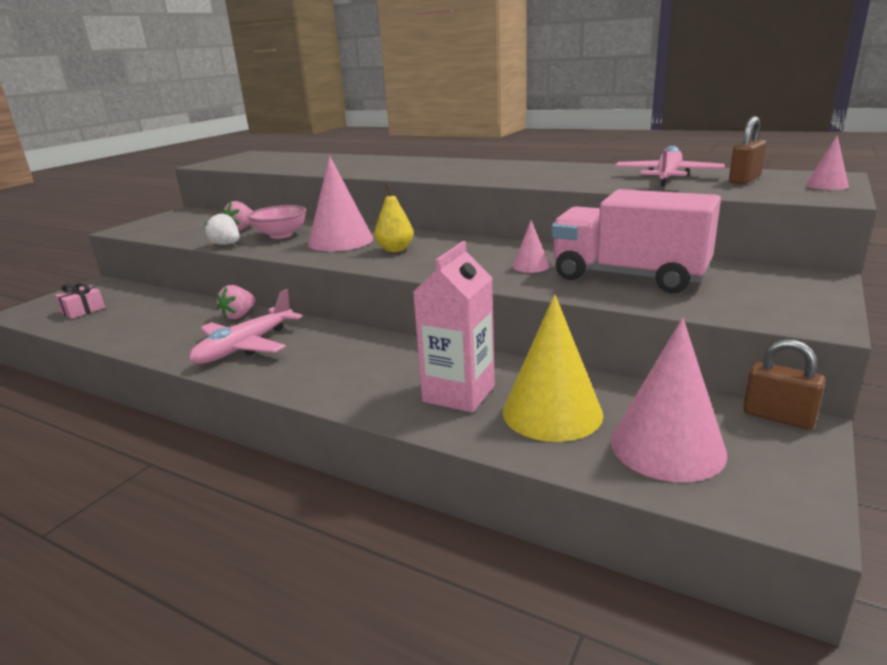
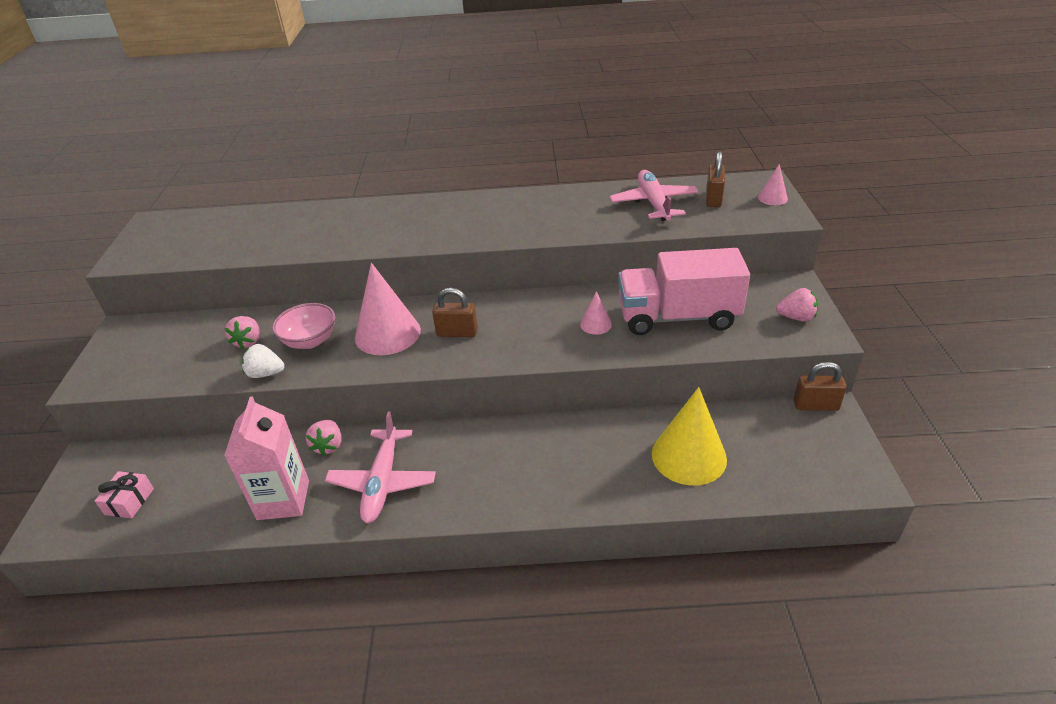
camera: 30 degrees left, 15 degrees up
(395, 249) = (457, 333): yellow pear -> brown padlock
(459, 393) = (613, 464): pink carton -> pink carton (283, 500)
(667, 446) = (775, 457): pink cone -> none
(790, 302) = (796, 317): none -> pink strawberry

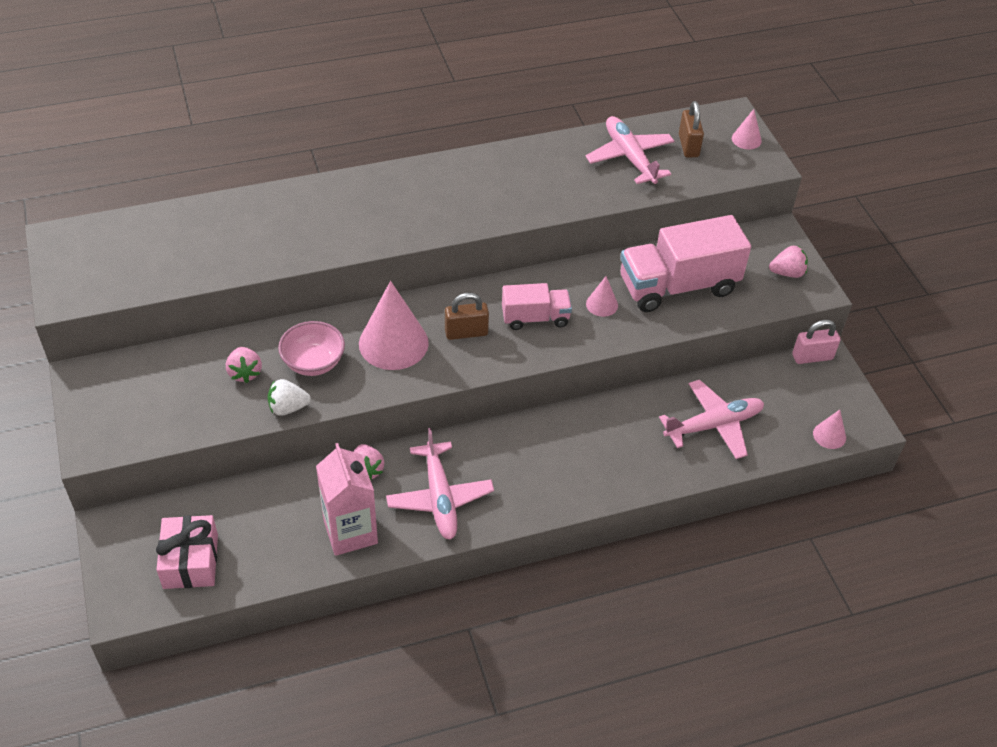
camera: 20 degrees left, 10 degrees up
(129, 501) = (191, 561): pink gift -> pink gift, size x1.57
(527, 328) = (535, 318): none -> pink truck
(689, 456) = (713, 425): yellow cone -> pink plane
(815, 405) = (812, 357): brown padlock -> pink padlock
(820, 486) = (829, 435): none -> pink cone

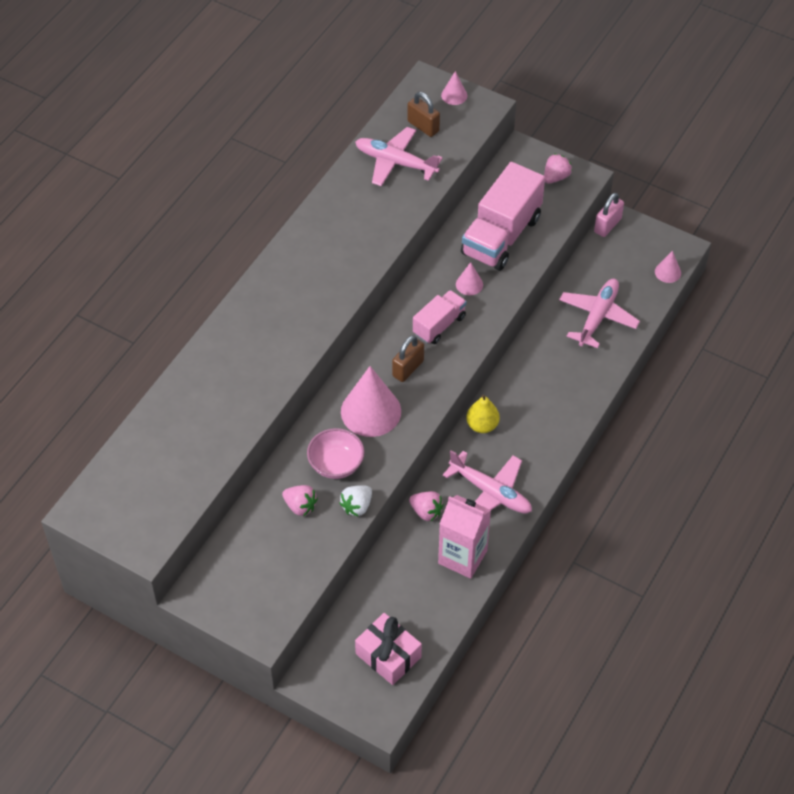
camera: 40 degrees left, 5 degrees up
(499, 437) = (482, 425): none -> yellow pear

